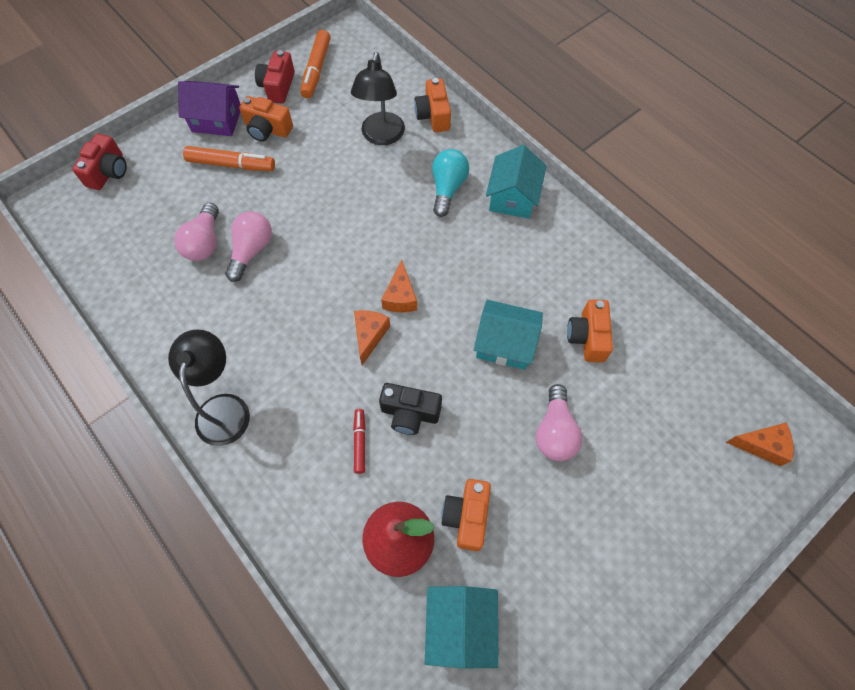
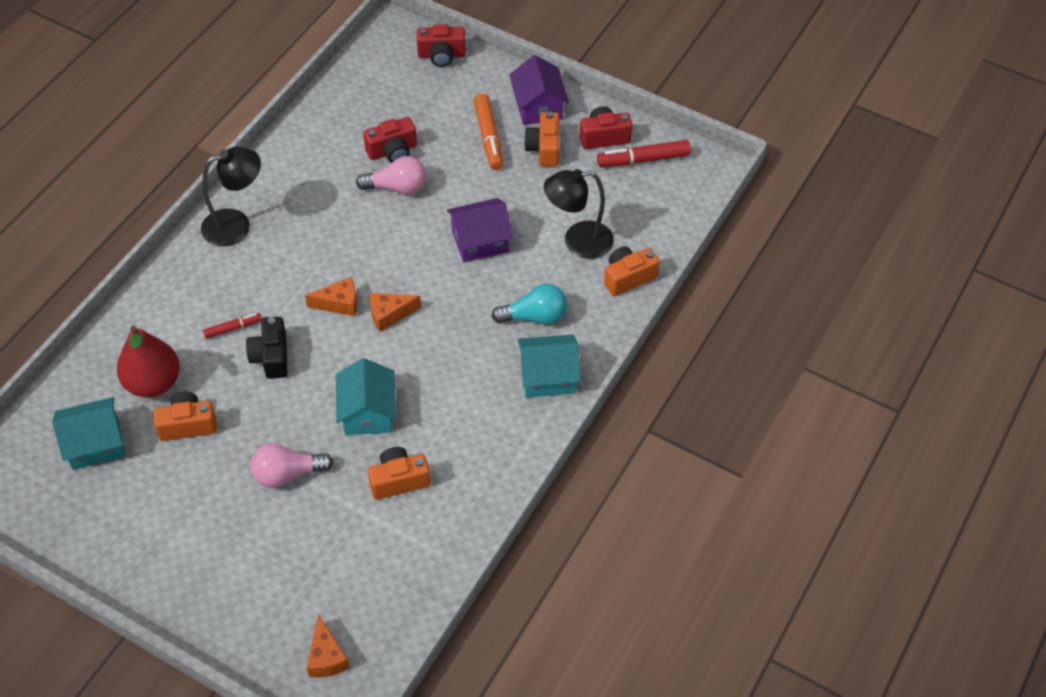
camera: 70 degrees right, 10 degrees down
(204, 243) = (392, 151): pink light bulb -> red camera
(316, 70) = (643, 160): orange marker -> red marker
(347, 204) = (480, 241): none -> purple house

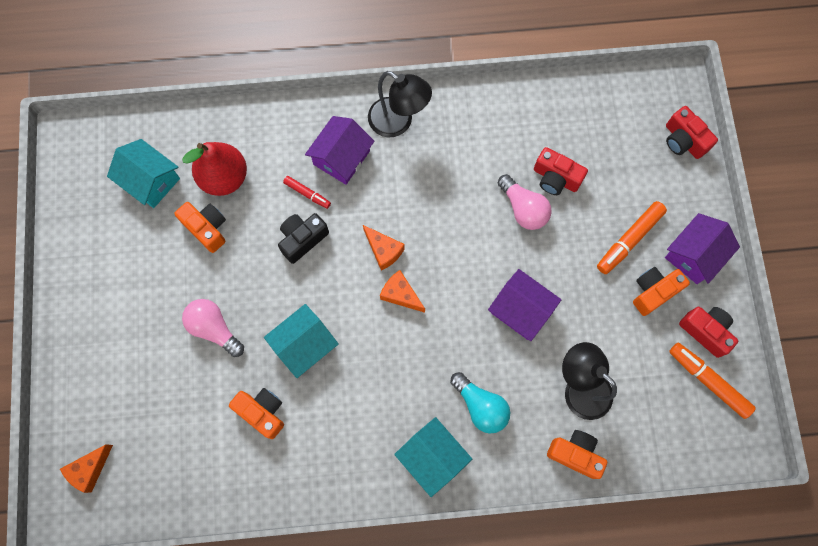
camera: 55 degrees right, 20 degrees up
(226, 284) = (341, 157): none -> purple house
(643, 160) = (708, 381): red marker -> orange marker

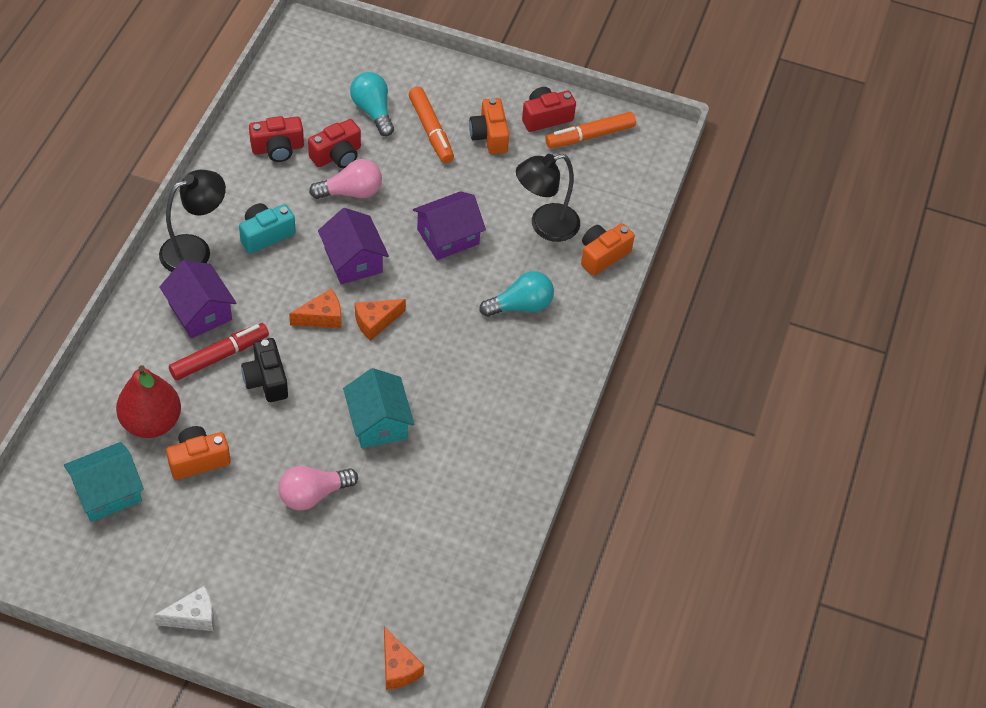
camera: 70 degrees left, 20 degrees down
(73, 296) = (193, 617): none -> white cheese
(262, 412) = (426, 485): orange camera -> none
(307, 194) = (219, 356): red marker -> red marker, size x1.72
(432, 457) = (548, 363): turquoise house -> none
(442, 166) = (265, 235): none -> turquoise camera
(621, 182) = (373, 111): none -> turquoise light bulb
(683, 140) = (362, 51): red camera -> red camera (278, 148)
(694, 255) = (473, 93): purple house -> purple house (353, 260)

